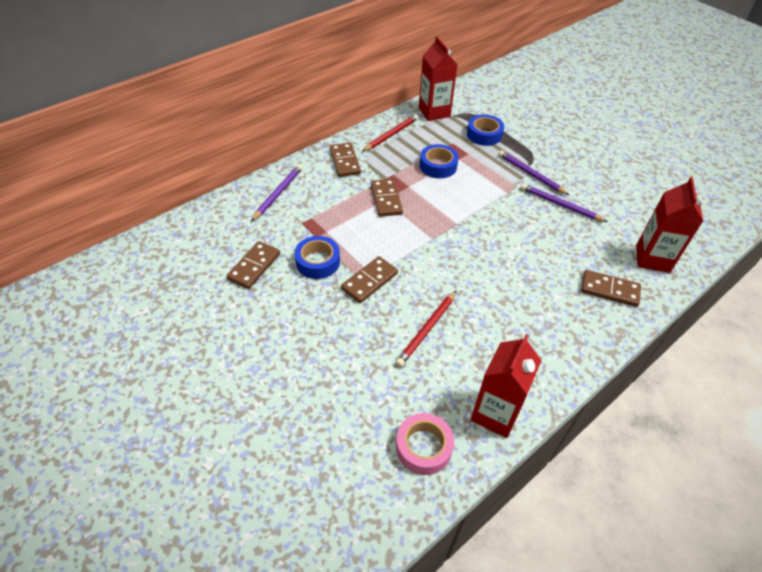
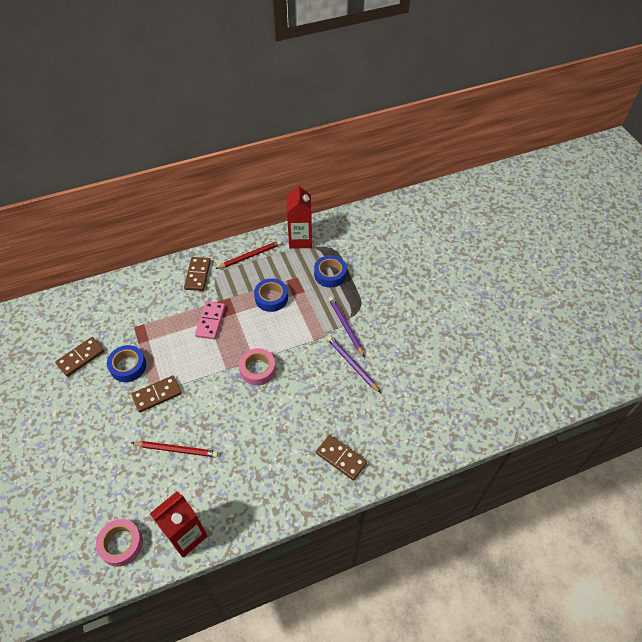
camera: 20 degrees right, 5 degrees up
(278, 194) = (130, 294): purple pencil -> none
(386, 199) = (211, 321): brown domino -> pink domino
(427, 329) = (176, 450): red pencil -> red pencil turned 135 degrees counterclockwise
(467, 231) = (258, 369): none -> pink tape
(652, 259) = (398, 439): red carton -> none

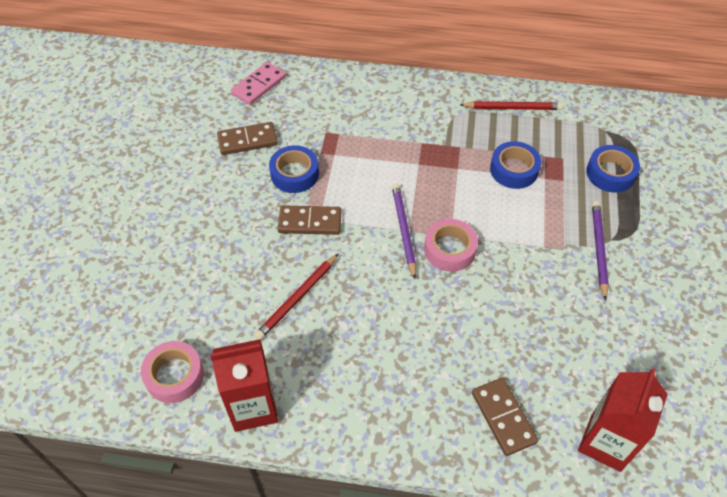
camera: 30 degrees right, 0 degrees up
(176, 450) = (297, 298): red pencil -> red pencil turned 90 degrees clockwise
(198, 275) = (434, 104): brown domino -> none
(211, 321) = (421, 165): pink domino -> pink domino (259, 85)
(300, 240) = (590, 114): red carton -> red carton (605, 442)
(352, 364) = (583, 302): purple pencil -> purple pencil (404, 230)

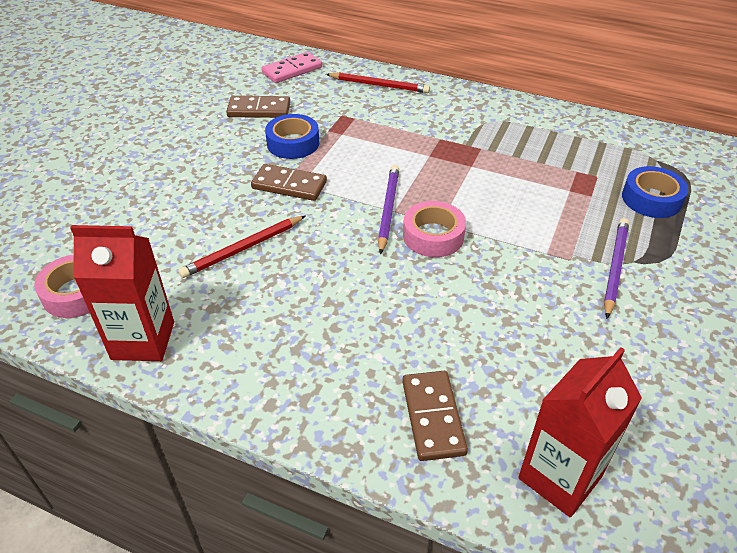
camera: 15 degrees right, 10 degrees down
(512, 108) = (553, 125): red pencil -> red pencil (379, 85)
(514, 170) = (535, 177): blue tape -> none

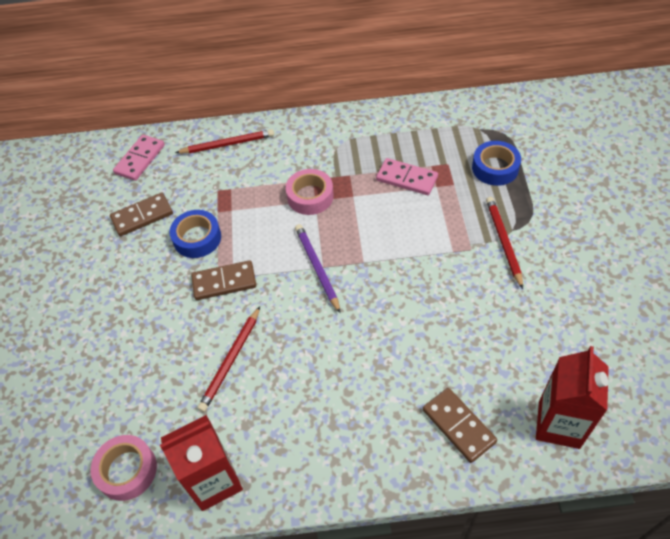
camera: 25 degrees left, 10 degrees up
(433, 236) = (366, 276): pink tape -> pink tape (310, 196)
(541, 172) = (407, 178): none -> pink domino
(615, 268) = (503, 242): purple pencil -> red pencil

